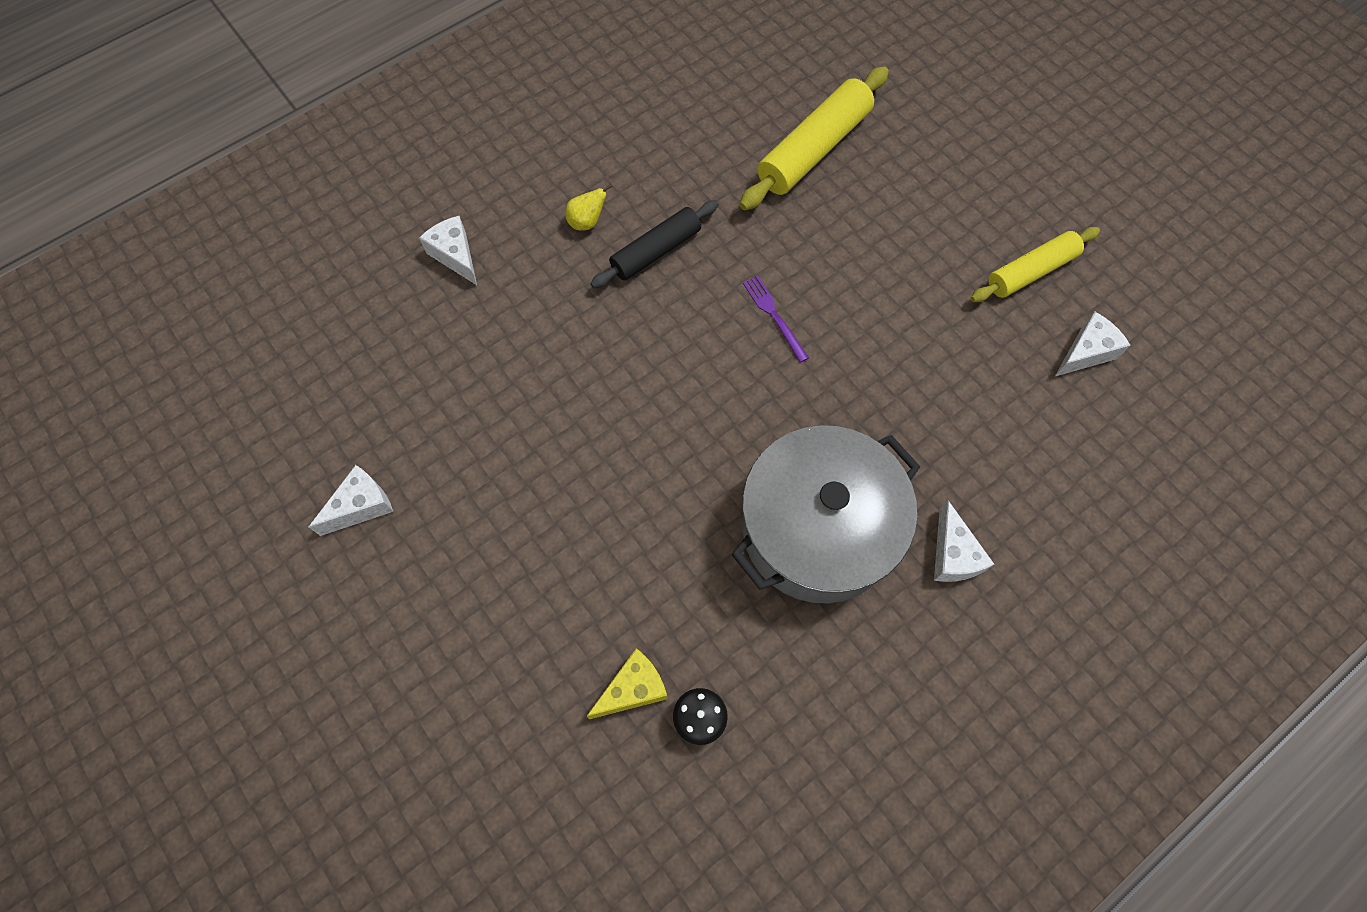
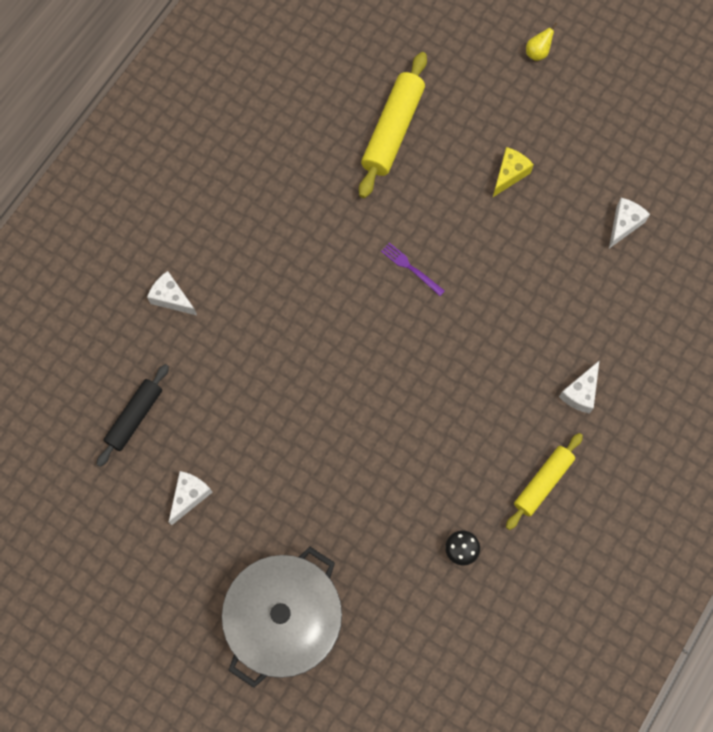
camera: 20 degrees left, 5 degrees up
(587, 222) = (254, 241): yellow pear -> yellow pear (537, 53)
(633, 689) = (413, 547): yellow cheese -> yellow cheese (509, 174)
(656, 251) = (312, 247): black rolling pin -> black rolling pin (135, 417)
(818, 529) = (491, 406): grey pot -> grey pot (285, 619)
(953, 555) = (580, 393): white cheese -> white cheese turned 60 degrees clockwise
(1031, 272) = (571, 177): yellow rolling pin -> yellow rolling pin (543, 482)

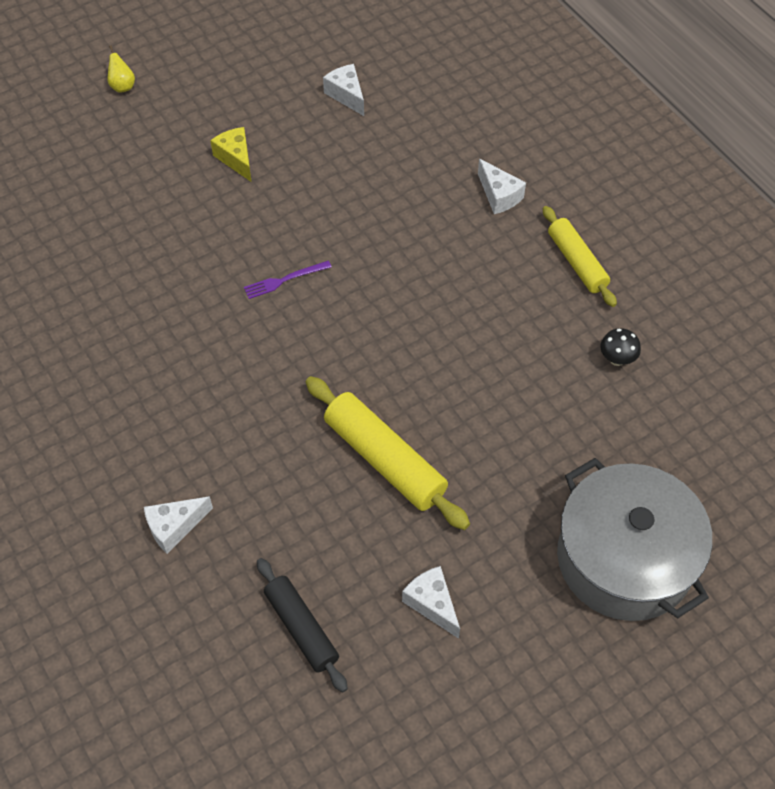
camera: 65 degrees left, 15 degrees down
(392, 130) = (119, 234): yellow rolling pin -> yellow rolling pin (384, 460)

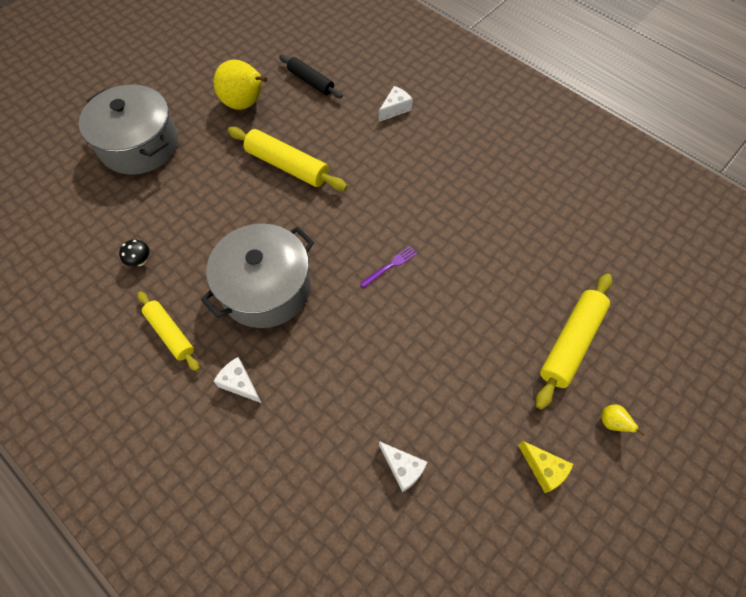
camera: 165 degrees right, 5 degrees up
(116, 156) = (571, 343): none -> yellow rolling pin
(236, 159) = (472, 366): yellow cheese -> yellow cheese (544, 469)
(432, 604) = (245, 104): white cheese -> yellow pear
(451, 288) = (266, 288): none -> grey pot

